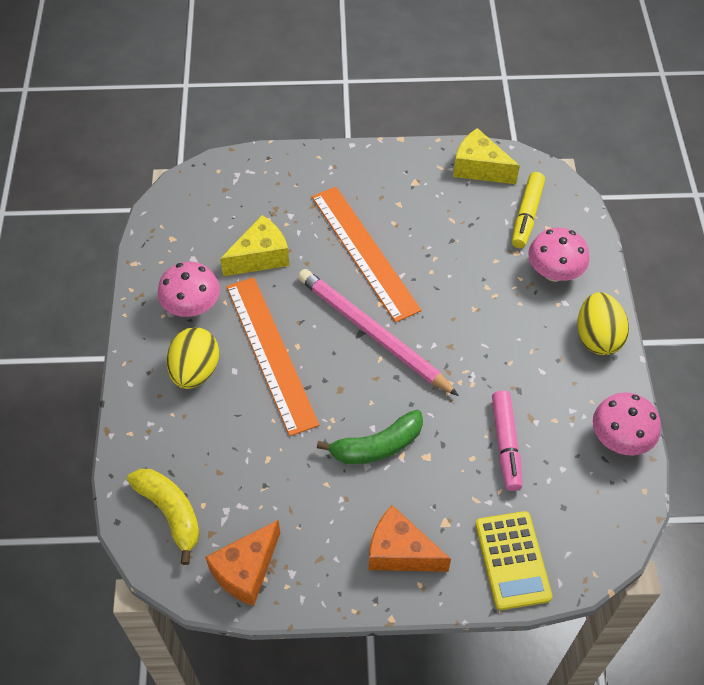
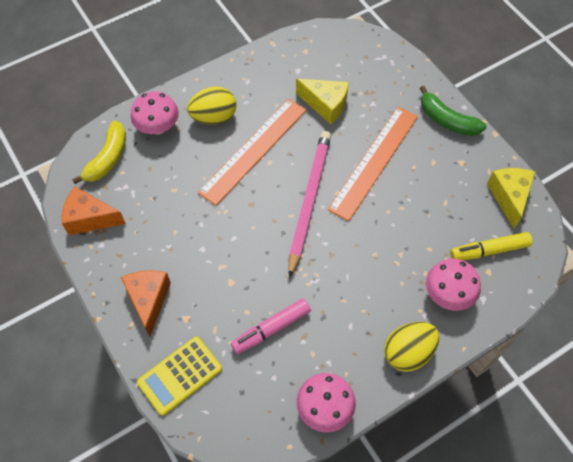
camera: 60 degrees right, 5 degrees up
(192, 307) = (260, 90): pink mushroom -> pink mushroom (158, 127)
(377, 446) = (220, 247): green banana -> green banana (447, 120)

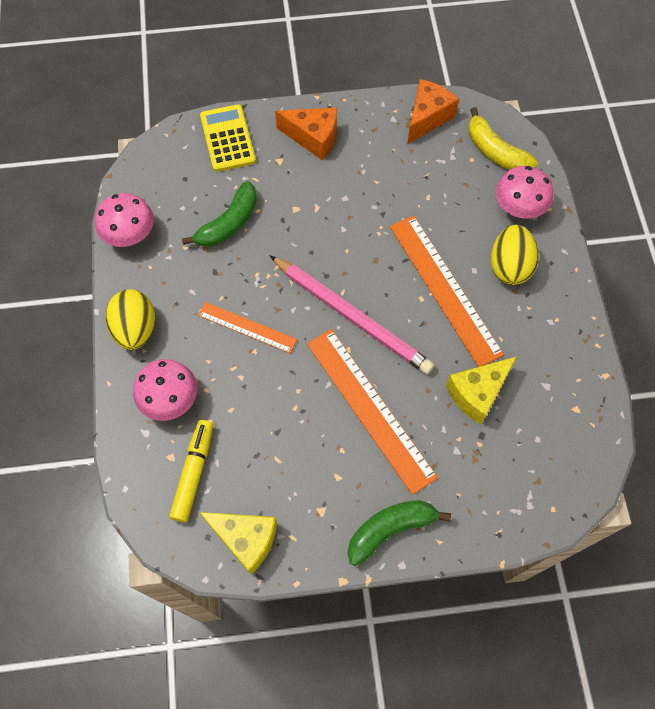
camera: 115 degrees right, 5 degrees up
(271, 329) = (228, 223): pink marker -> green banana
(358, 268) = (247, 327): none -> orange ruler

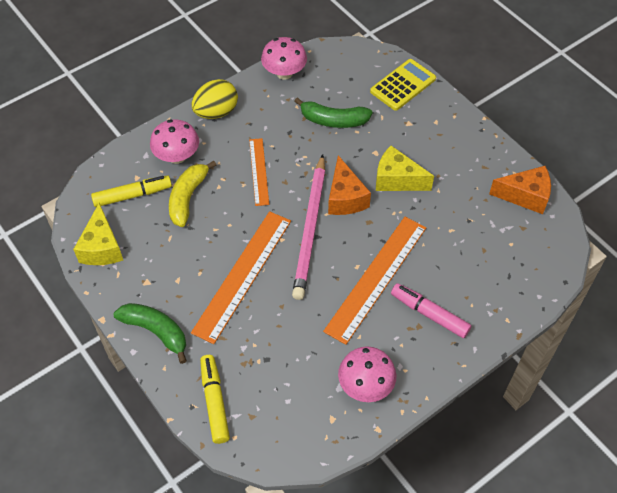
camera: 60 degrees right, 10 degrees down
(313, 138) = (445, 133): orange cheese -> orange cheese (345, 198)
(477, 393) = (300, 341): yellow cheese -> yellow cheese (397, 180)
(495, 151) = (532, 257): yellow banana -> yellow banana (188, 198)
(505, 509) = (214, 402): none -> yellow marker
(509, 266) = (429, 314): yellow egg -> pink marker
(518, 208) = (490, 297): pink mushroom -> pink mushroom (365, 385)

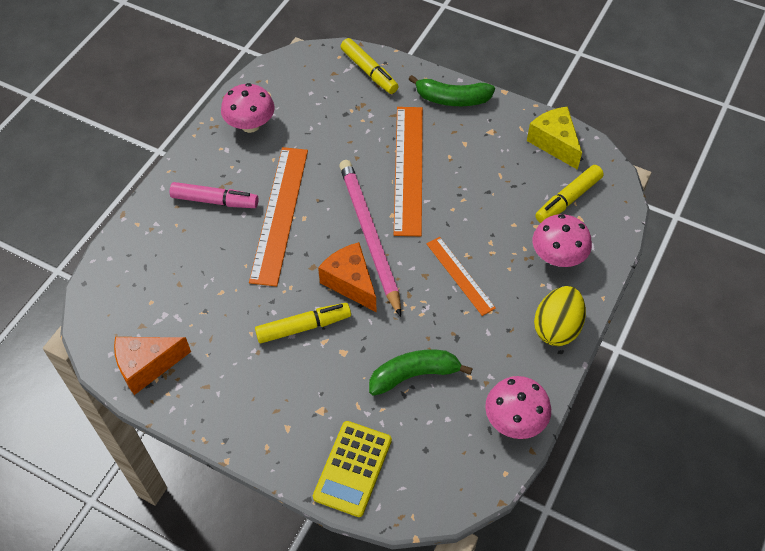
camera: 155 degrees right, 0 degrees up
(188, 198) = (512, 218): yellow banana -> none
(397, 180) = (303, 327): yellow cheese -> yellow marker

